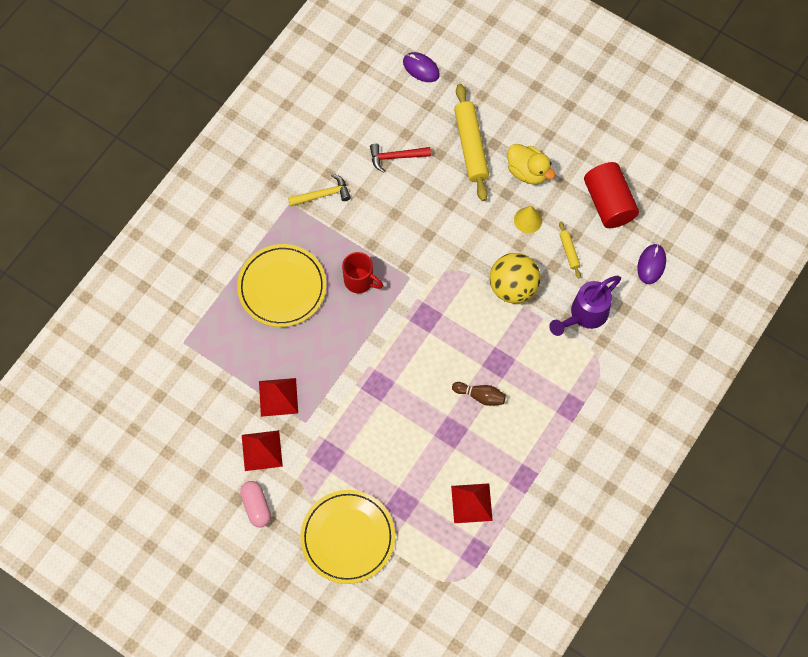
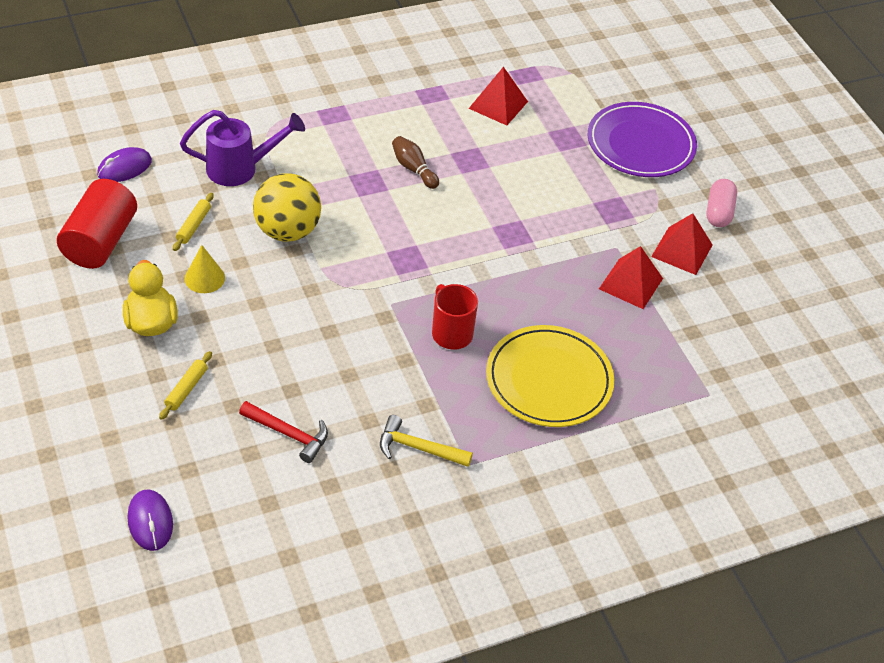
camera: 150 degrees left, 20 degrees down
(348, 537) = (640, 144): yellow plate -> purple plate
(471, 146) = (186, 389): yellow rolling pin -> yellow rolling pin, size x0.47

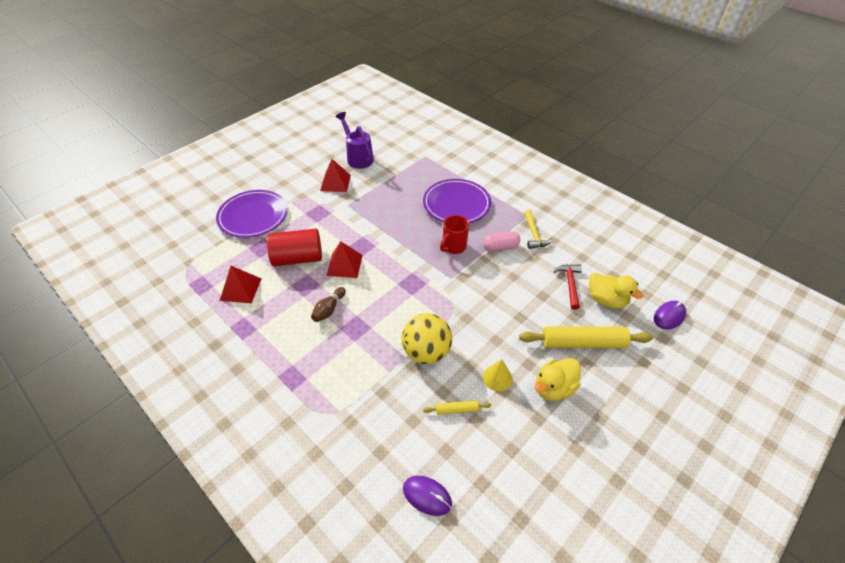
camera: 110 degrees left, 0 degrees up
(100, 241) = (511, 464): red cylinder -> red cylinder (298, 258)
(186, 389) = (583, 343): yellow rolling pin -> yellow rolling pin, size x2.13
(231, 462) = (606, 300): none -> yellow duck
(241, 168) = (382, 409): purple watering can -> purple watering can (358, 157)
(549, 380) = (456, 204): yellow plate -> purple plate
(631, 283) = (371, 194): red pyramid -> red pyramid (344, 265)
(718, 212) = (298, 177): pink capsule -> pink capsule (500, 247)

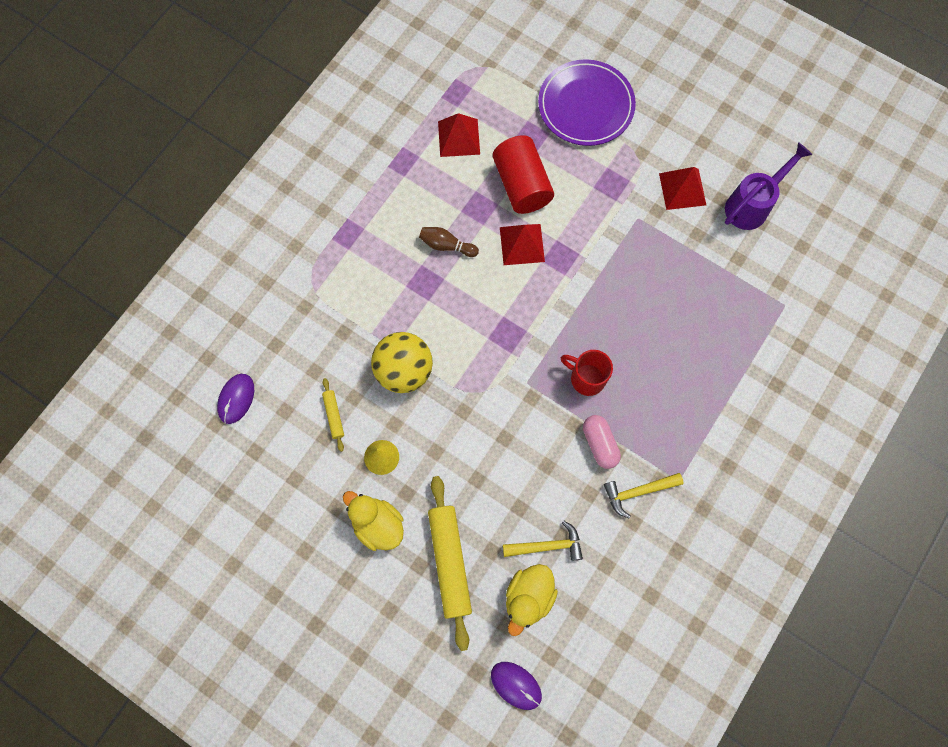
camera: 80 degrees right, 25 degrees up
(456, 204) = (678, 370): purple plate -> none
(570, 284) = (547, 545): red hammer -> yellow hammer

